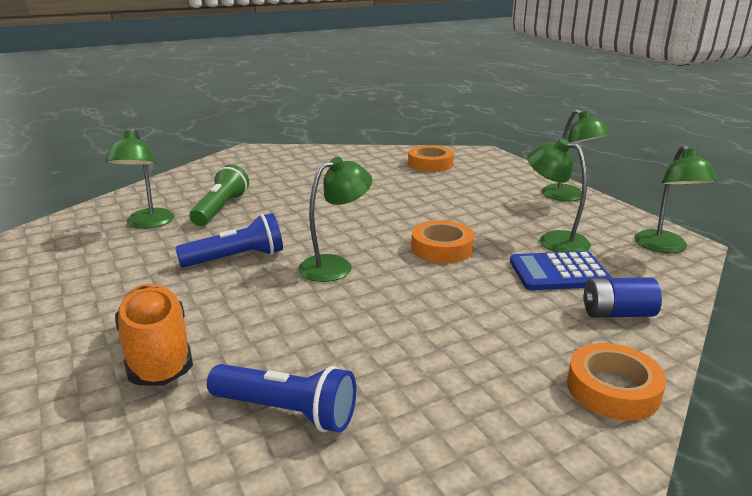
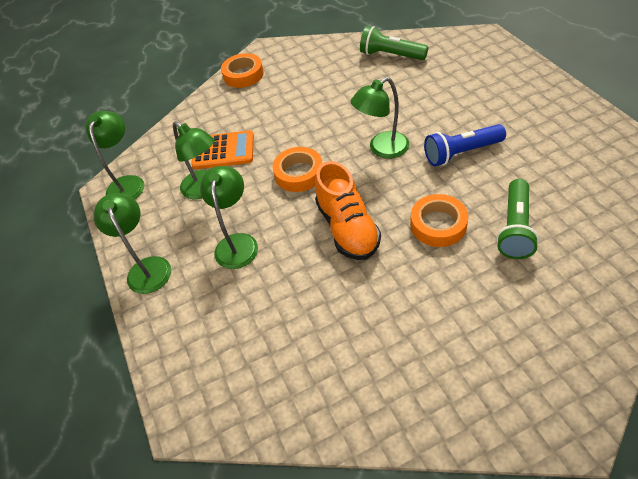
camera: 170 degrees left, 25 degrees up
(147, 224) = (573, 197): green lamp -> green lamp (237, 243)
(157, 354) = (468, 76): orange shoe -> orange shoe (347, 228)
(286, 412) = (391, 55): blue flashlight -> green flashlight
(430, 164) = (274, 364): orange tape -> orange tape (438, 225)
(559, 272) = (223, 151): blue calculator -> orange calculator
(617, 313) = (210, 118): blue battery -> none

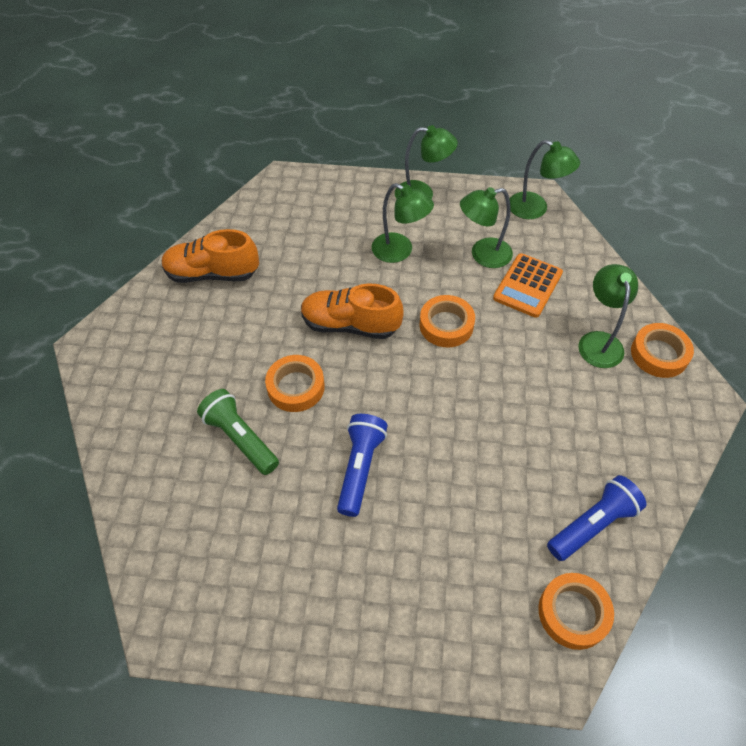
camera: 115 degrees right, 5 degrees up
(380, 381) = (212, 274): none -> orange shoe
(382, 149) = (424, 406): green lamp -> green lamp (598, 341)
(391, 55) = (593, 524): green flashlight -> blue flashlight
(447, 43) = (573, 613): none -> orange tape

